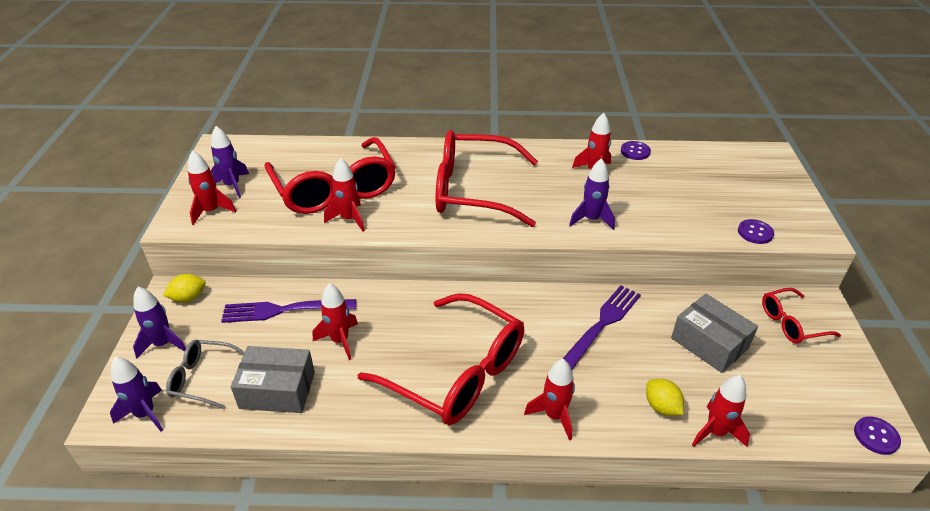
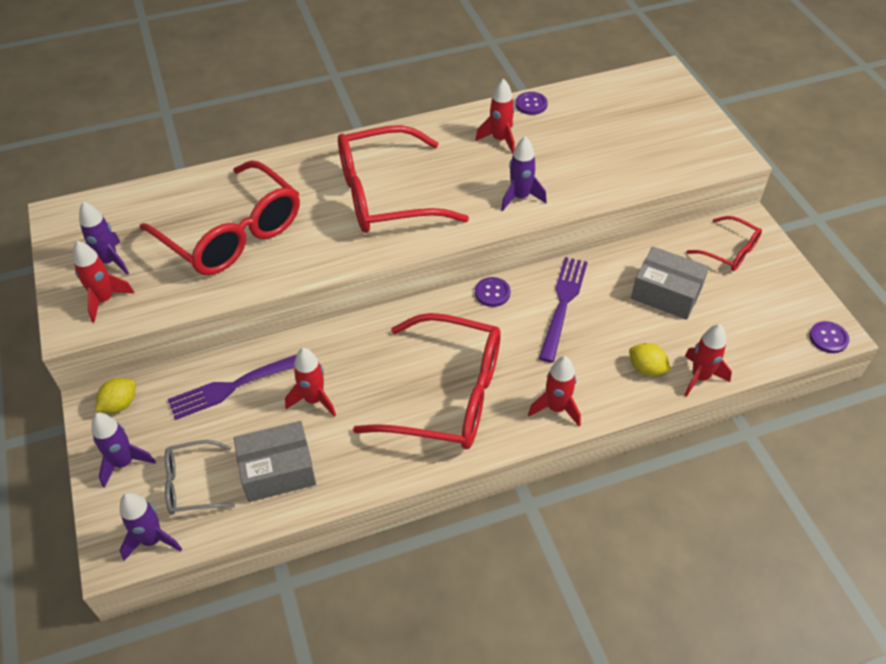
camera: 20 degrees left, 10 degrees up
(349, 219) = (269, 266): red rocket -> none
(755, 233) = (678, 170): purple button -> purple button (492, 293)
(791, 323) = (730, 251): red glasses -> red glasses turned 105 degrees counterclockwise

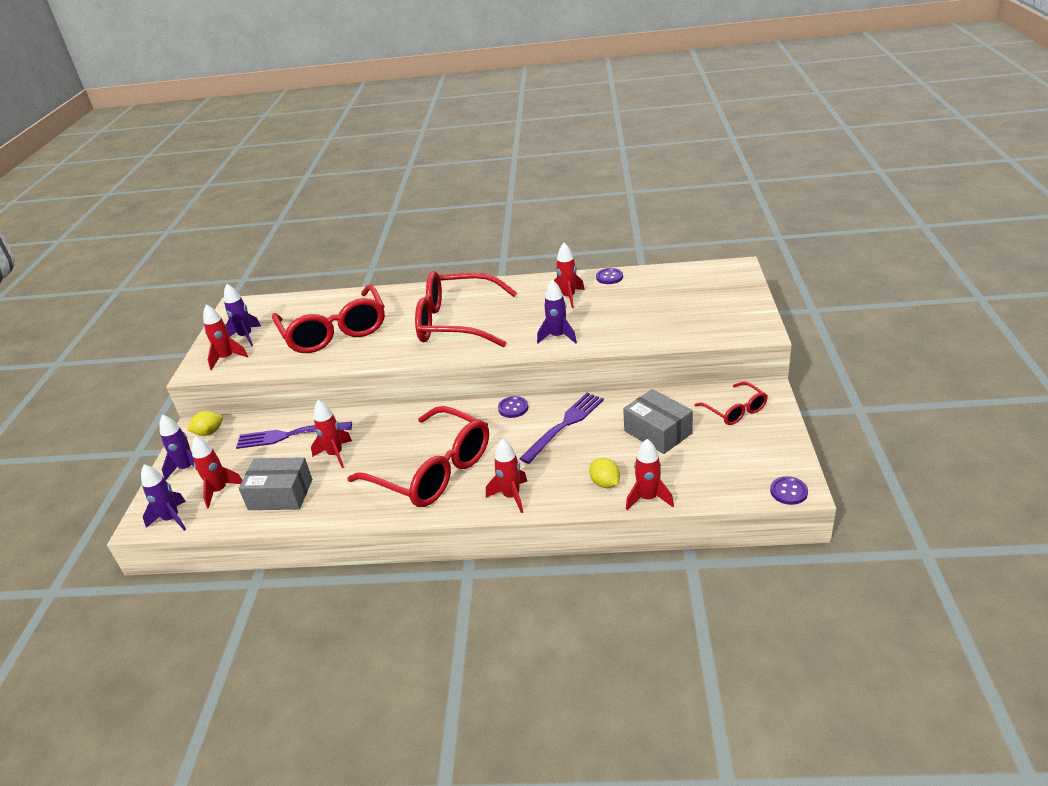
camera: 25 degrees right, 15 degrees down
(192, 484) = (219, 490): grey glasses -> red rocket

